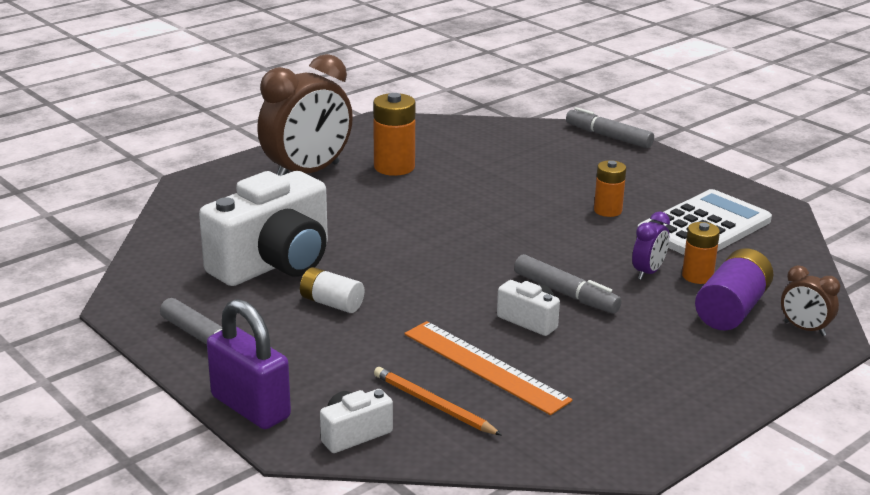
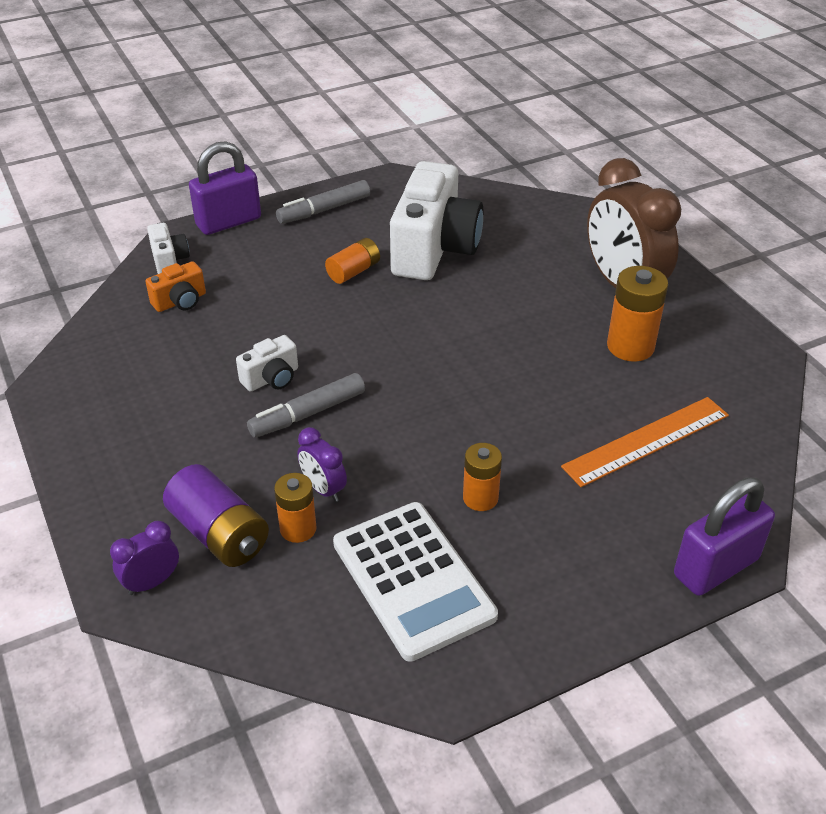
camera: 105 degrees right, 15 degrees up
(274, 263) = (434, 249): white camera -> white camera turned 135 degrees counterclockwise
(331, 303) = (353, 271): white battery -> orange battery
(433, 405) = (180, 301): orange pencil -> orange camera
(485, 366) = (215, 337): orange ruler -> orange ruler (646, 441)
(608, 136) = (715, 567): grey marker -> purple padlock
(804, 329) = (152, 582): brown clock -> purple clock

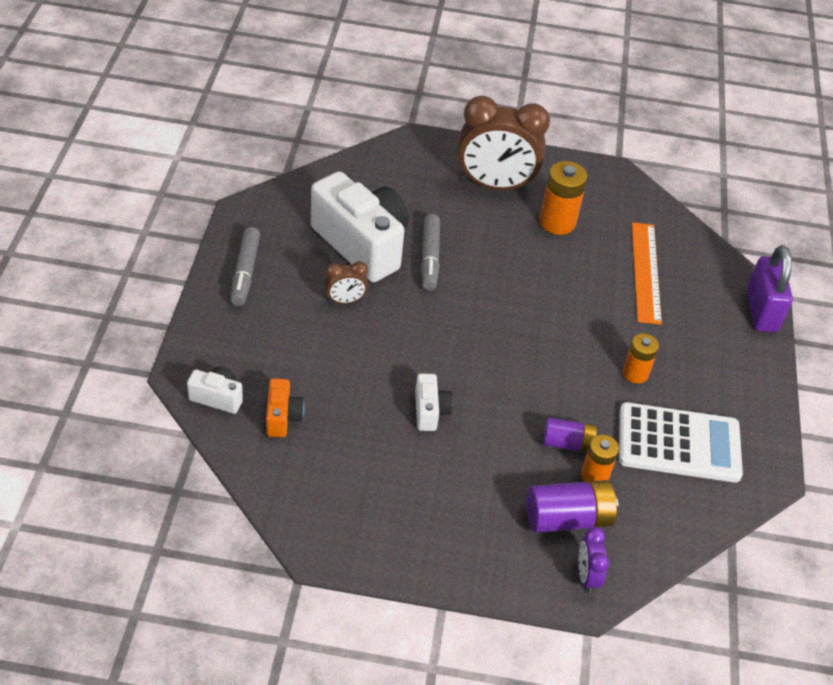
camera: 60 degrees left, 5 degrees up
(228, 222) = (199, 335): purple padlock -> none
(308, 413) = (486, 411): grey marker -> grey marker (430, 257)
(323, 489) = (568, 443): purple clock -> purple battery
(353, 271) = (345, 301): orange battery -> brown clock

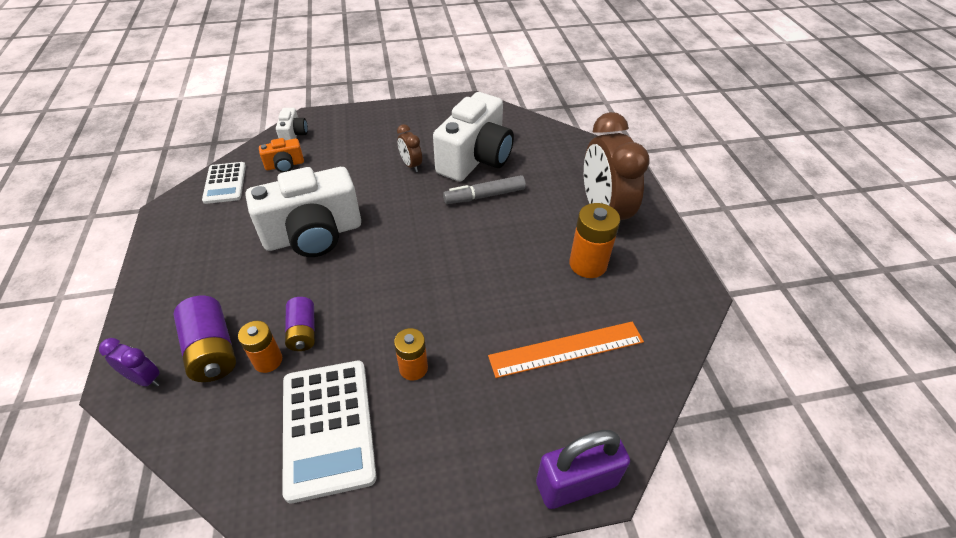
camera: 75 degrees right, 0 degrees up
(245, 272) = (414, 117): grey marker -> none
(290, 483) = (225, 183): none -> white calculator
(430, 411) = (313, 235): white camera -> white camera, size x2.23
(587, 576) = (145, 379): purple clock -> purple clock turned 45 degrees clockwise

